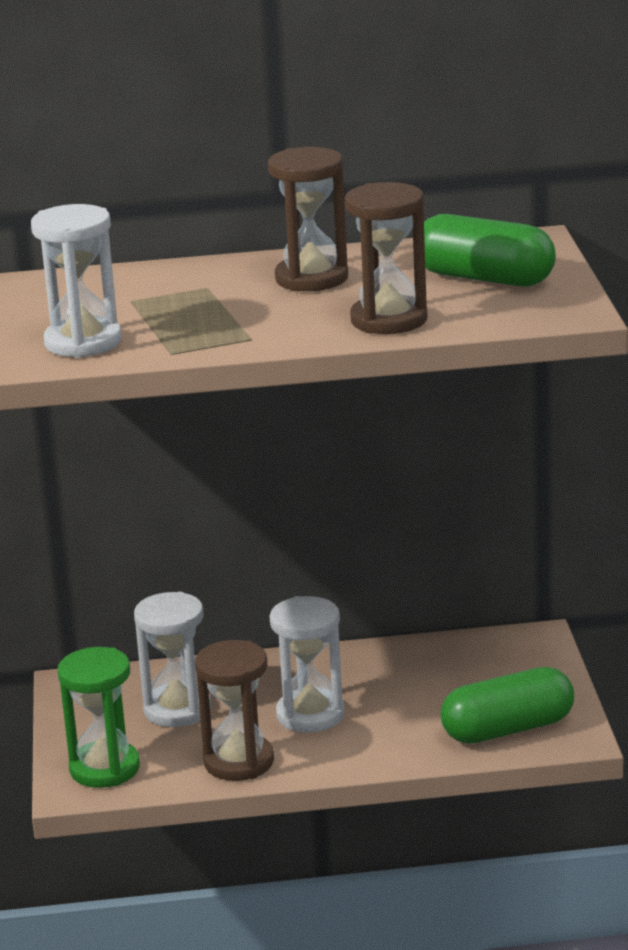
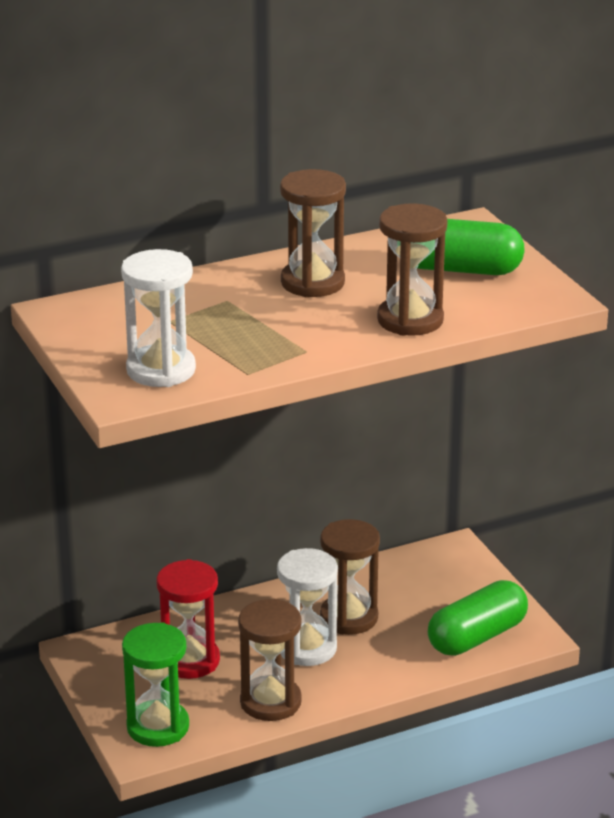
camera: 20 degrees left, 5 degrees up
(177, 709) = (190, 660): white hourglass -> red hourglass
(375, 691) = (349, 617): none -> brown hourglass

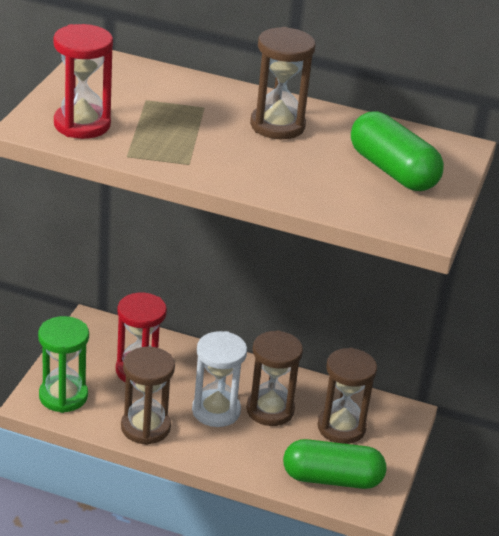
camera: 40 degrees right, 5 degrees up
(161, 370) = (82, 124): white hourglass -> red hourglass
(410, 320) = (292, 183): brown hourglass -> brown hourglass (341, 427)

